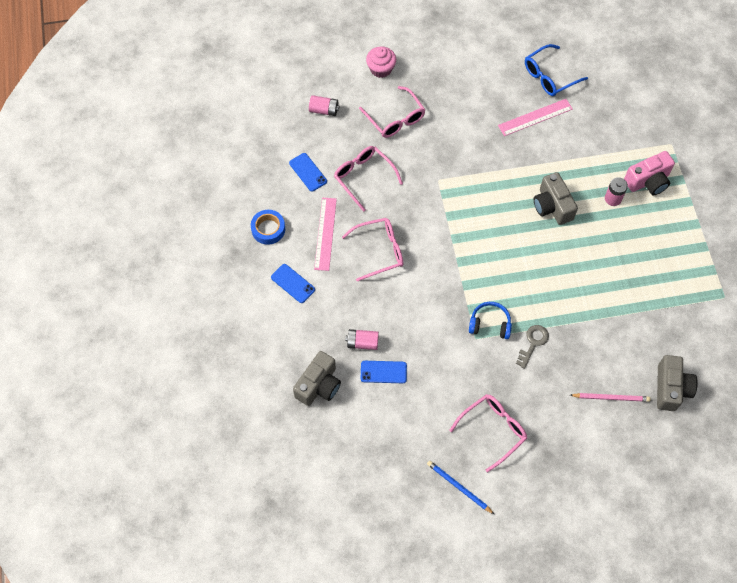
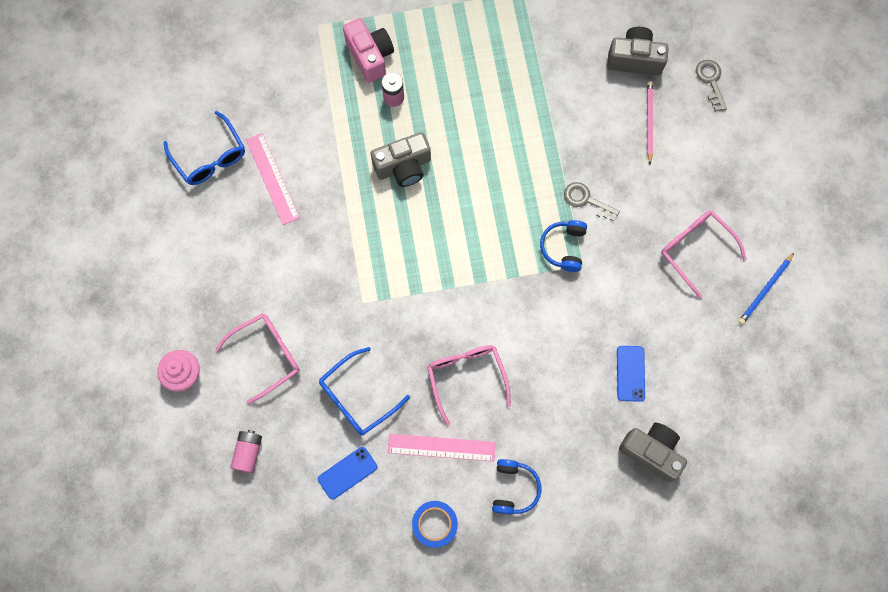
camera: 90 degrees left, 10 degrees up
(293, 283) = (514, 488): blue phone -> blue headphones
(362, 343) = (593, 399): pink battery -> none
(364, 177) = (357, 397): pink glasses -> blue glasses
(657, 454) = (711, 81): none -> grey key

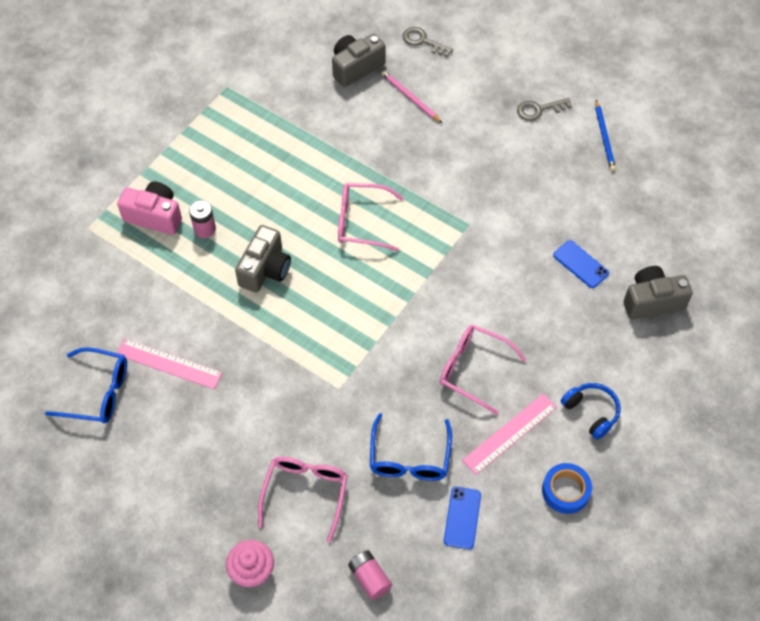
camera: 45 degrees left, 15 degrees down
(563, 247) = (443, 224): blue headphones -> none
(586, 200) = (424, 181): grey key -> grey key (539, 110)
(695, 250) = (532, 151): pink glasses -> pink glasses (362, 222)

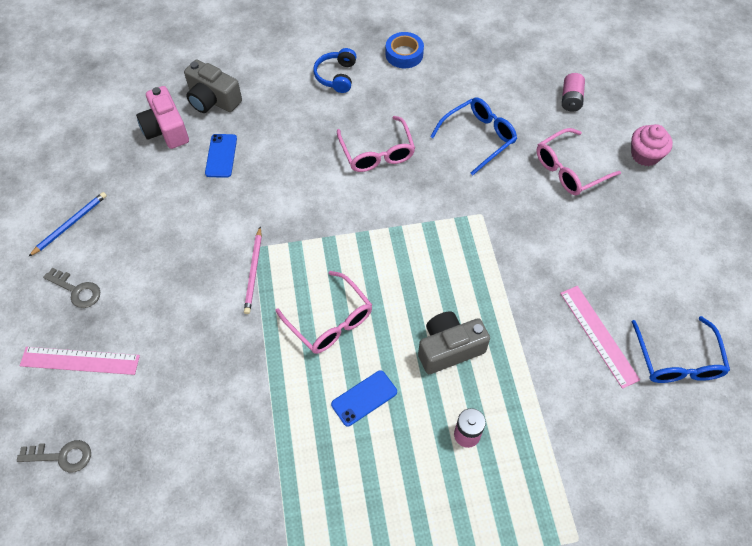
camera: 135 degrees left, 0 degrees up
(97, 392) = (677, 360): blue glasses -> blue glasses turned 150 degrees counterclockwise
(154, 216) = (502, 492): pink camera -> pink camera (166, 129)
(356, 67) = (153, 487): grey camera -> none
(410, 98) = (152, 403): pink pencil -> pink pencil (254, 272)
(423, 41) = (62, 456): grey key -> grey key turned 75 degrees counterclockwise
(462, 518) = (481, 86): blue phone -> blue phone (364, 398)
(510, 433) = (399, 103): pink ruler -> pink ruler (80, 361)

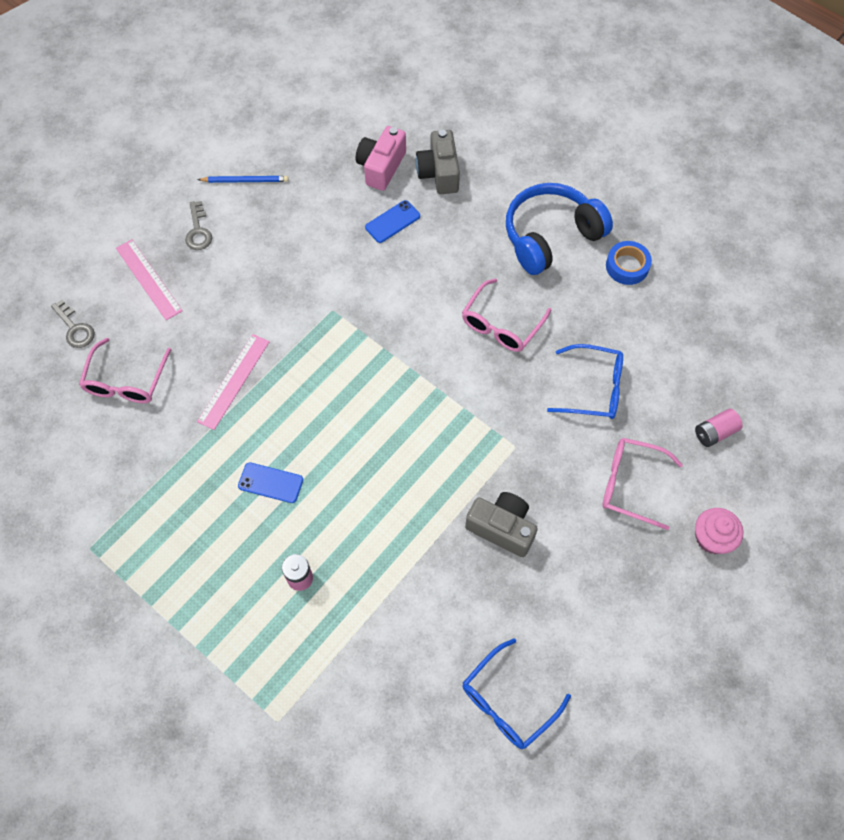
camera: 50 degrees right, 5 degrees up
(254, 272) = (311, 326): pink pencil -> none
(330, 321) = (315, 410): pink glasses -> pink glasses (126, 381)
(336, 76) = (550, 236): blue headphones -> blue headphones, size x1.92
(449, 348) = (363, 512): grey camera -> grey camera (502, 528)
(599, 335) = (476, 620): pink ruler -> pink ruler (234, 381)

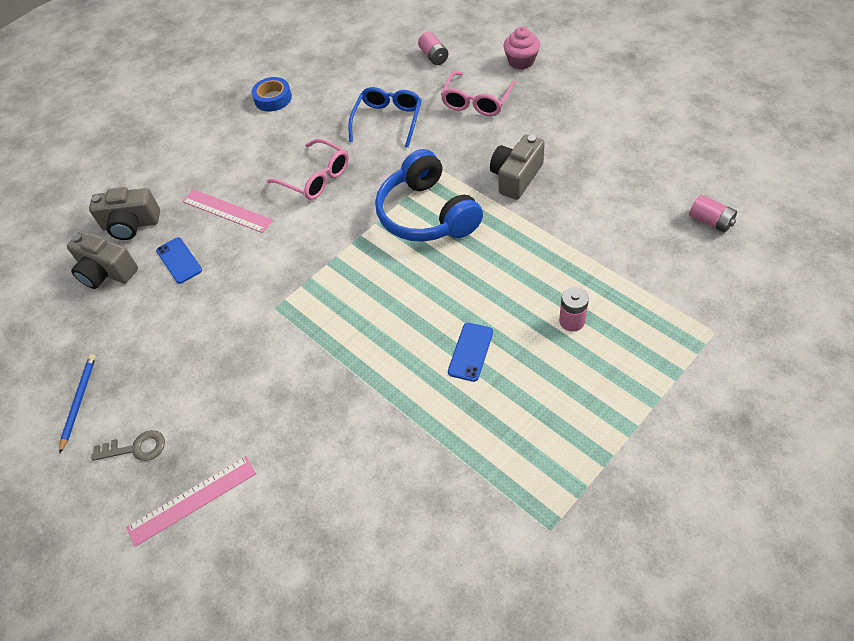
camera: 80 degrees left, 10 degrees down
(75, 328) = (247, 587): grey key -> none
(126, 381) = (333, 512): pink glasses -> none
(234, 381) = (348, 394): pink ruler -> pink ruler (227, 211)
(381, 167) = (106, 272): pink camera -> grey camera
(430, 742) = (710, 221): none -> pink battery
(508, 701) = (667, 173): blue glasses -> none
(550, 236) = (229, 145): blue headphones -> blue headphones (427, 214)

